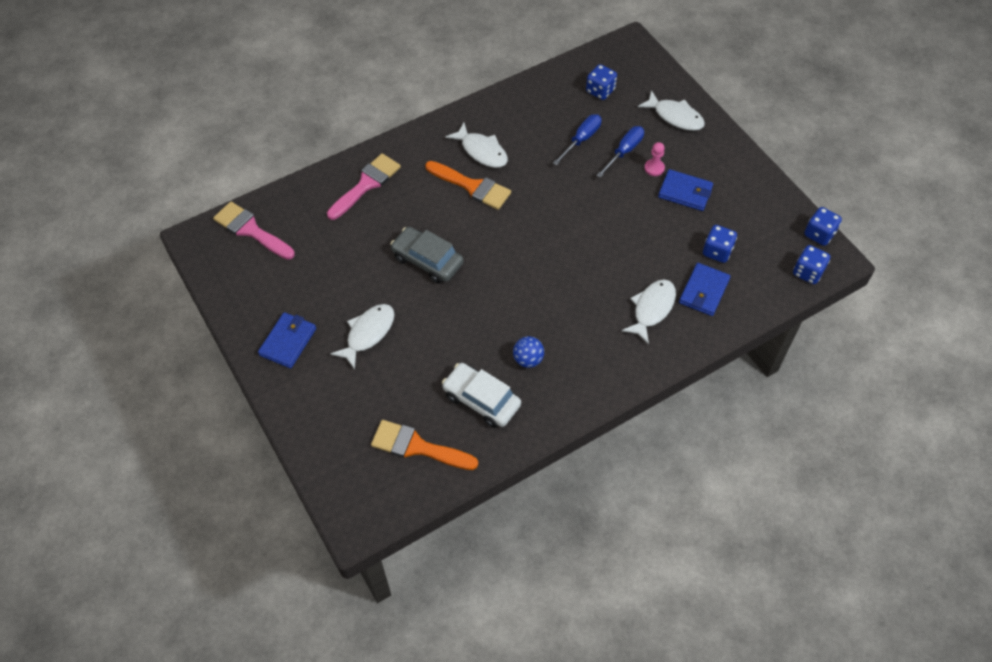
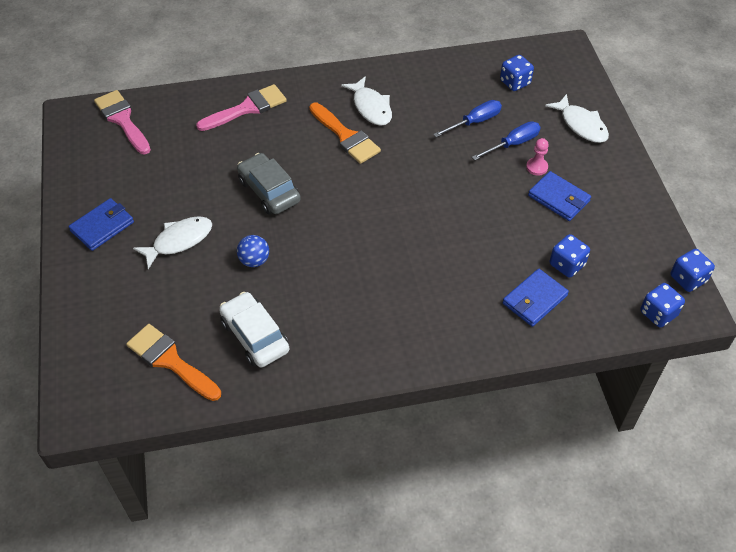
camera: 20 degrees right, 5 degrees down
(528, 359) = (320, 311): blue ball -> blue ball (254, 260)
(652, 309) = (471, 301): white fish -> none

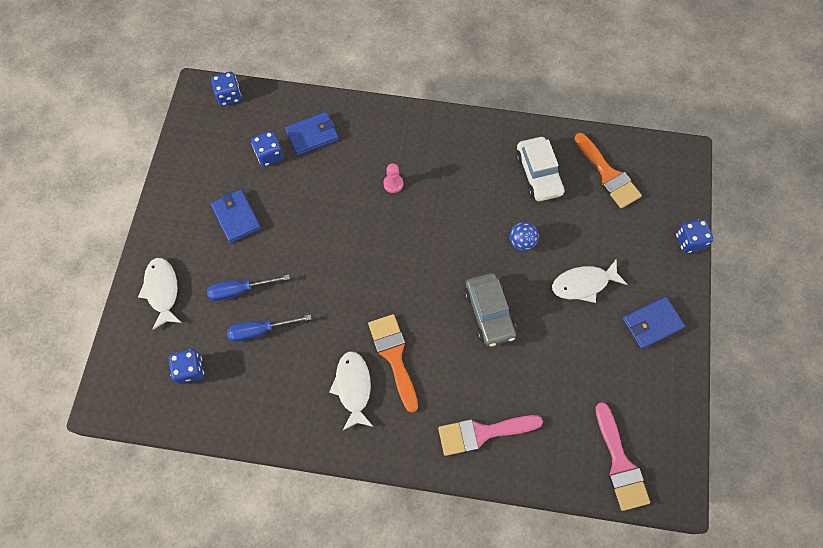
camera: 160 degrees left, 15 degrees up
(537, 167) = (234, 256): pink pawn -> pink pawn (393, 184)
(688, 279) = (186, 114): blue dice -> blue dice (689, 241)

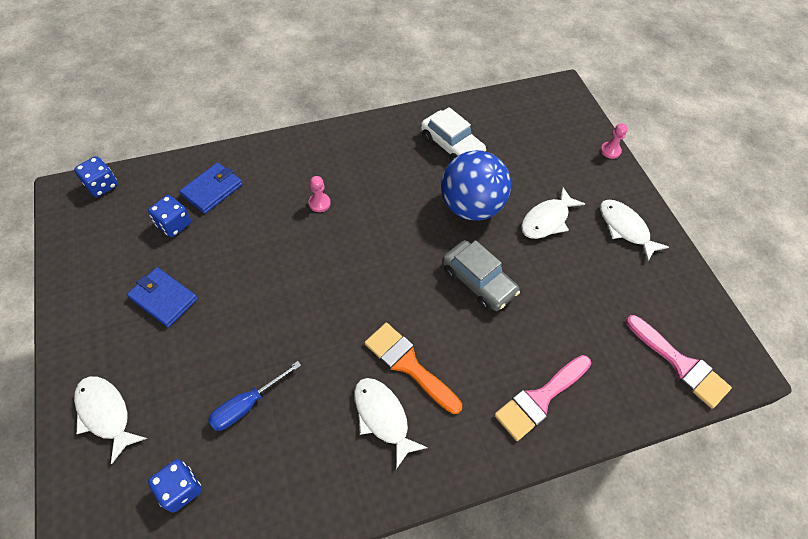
camera: 30 degrees left, 10 degrees down
(240, 290) = (203, 372): blue screwdriver -> none
(522, 242) = (471, 206): blue ball -> blue ball, size x2.23
(608, 174) = (511, 124): orange brush -> none
(652, 323) = (625, 228): blue wallet -> white fish
(689, 241) = (610, 151): blue dice -> pink pawn

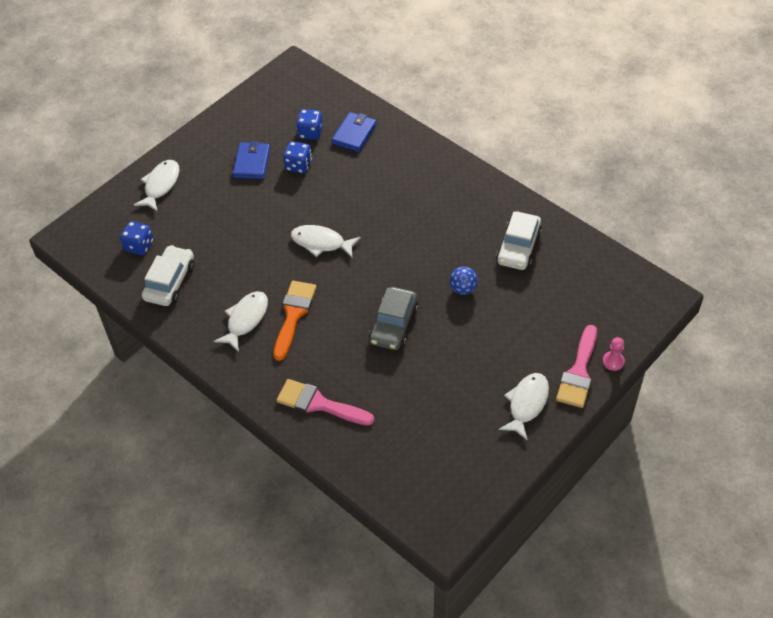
camera: 65 degrees right, 5 degrees down
(102, 185) = (312, 79): blue dice -> blue dice (298, 165)
(212, 190) = (354, 134): blue wallet -> blue wallet turned 75 degrees counterclockwise
(247, 405) = (209, 246): blue screwdriver -> none
(267, 478) = (170, 282): none -> white car
(319, 203) = (390, 197): pink pawn -> none
(471, 206) = (463, 289): blue ball -> blue ball, size x0.45
(547, 220) = (491, 345): white fish -> white fish (321, 243)
(680, 364) = (413, 487): pink brush -> pink brush (578, 372)

